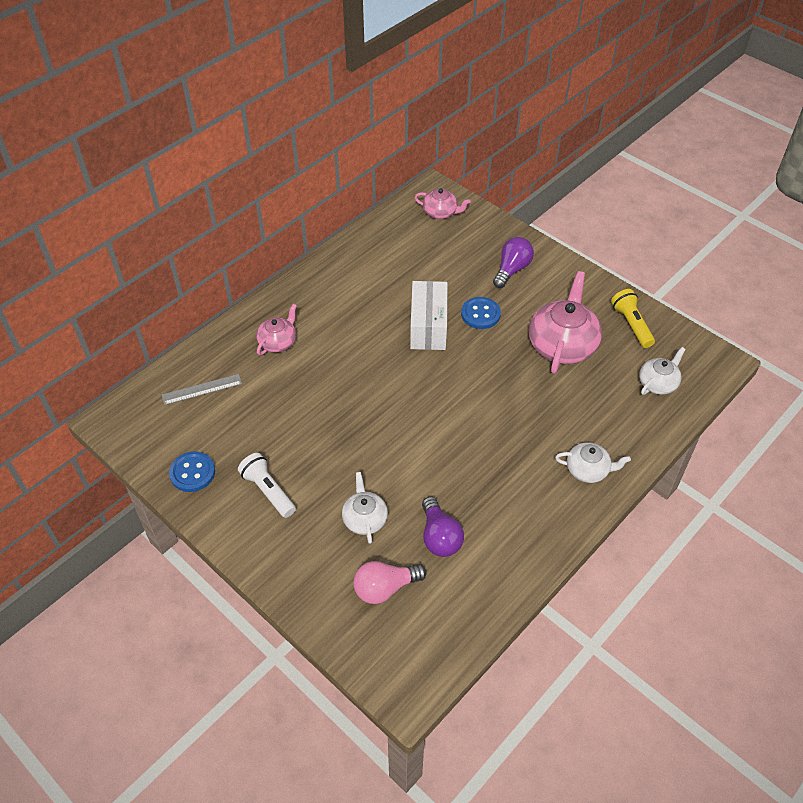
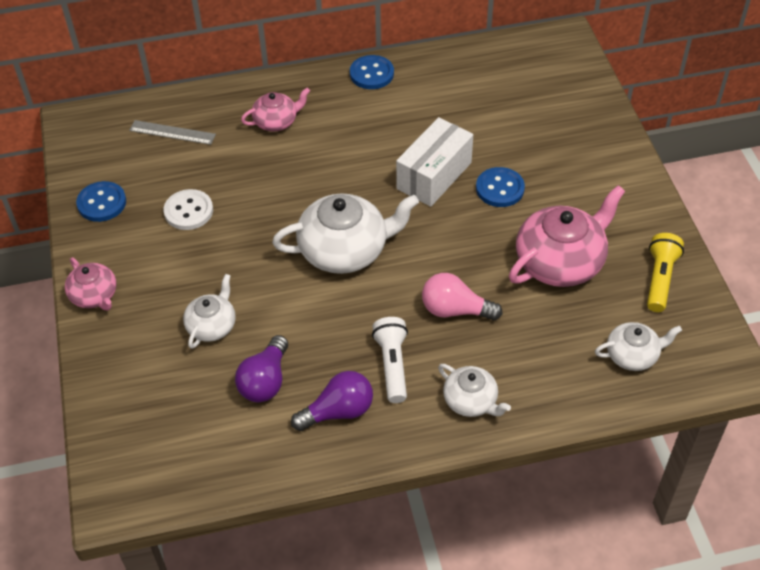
camera: 35 degrees right, 0 degrees up
(268, 491) = (150, 253): white flashlight -> white flashlight (392, 365)
(269, 443) = (188, 211): none -> white button
(319, 274) = (371, 74): none -> blue button
(385, 588) = (175, 398): pink light bulb -> pink light bulb (455, 310)
(413, 411) = (345, 250): none -> white teapot
(440, 212) = (551, 66): pink teapot -> pink teapot (94, 296)
(512, 270) = (575, 159): purple light bulb -> purple light bulb (338, 411)

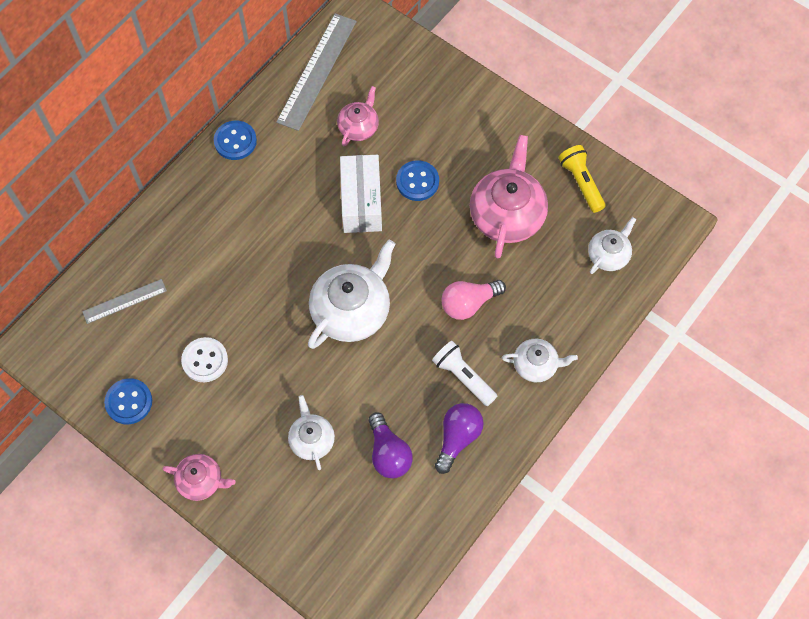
camera: 40 degrees left, 15 degrees up
(276, 121) = (199, 235): pink teapot -> pink teapot (359, 127)
(489, 62) = (317, 71): none -> grey ruler

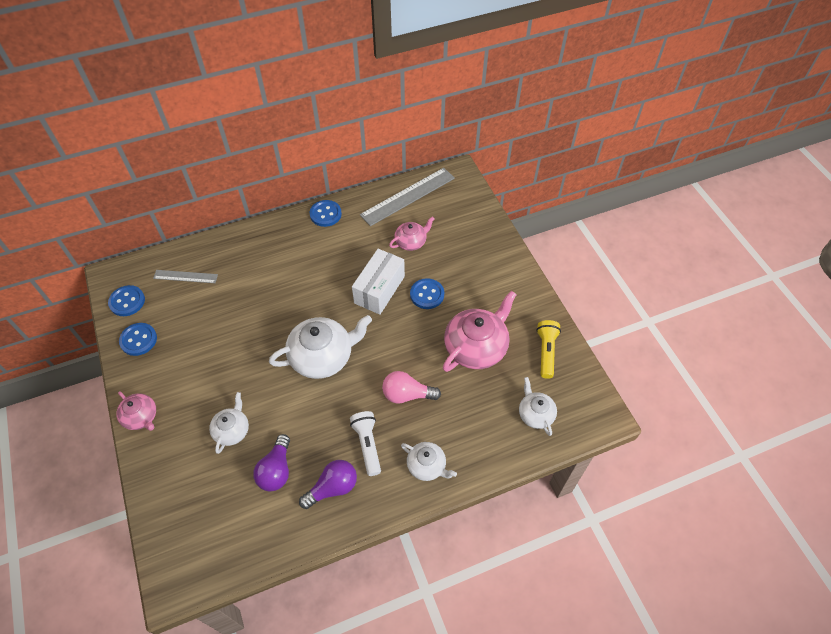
camera: 30 degrees right, 10 degrees down
(78, 366) = (127, 301): none -> blue button
(205, 360) = (204, 339): white button -> none
(608, 255) = (535, 414): white teapot -> white teapot turned 90 degrees counterclockwise

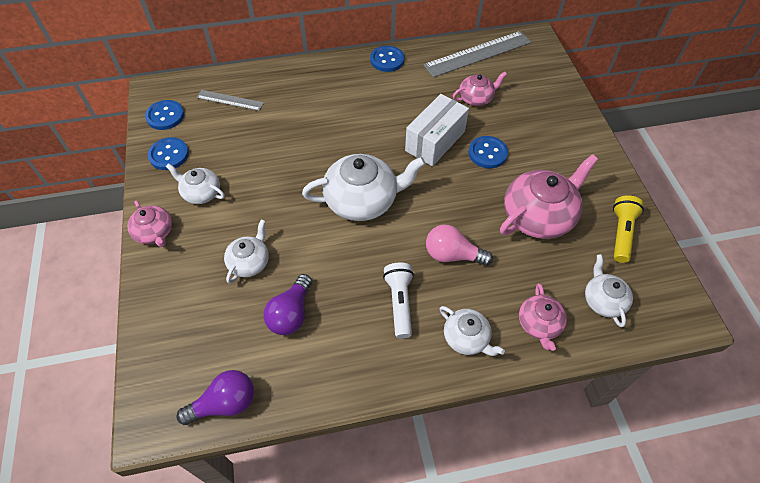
camera: 10 degrees right, 0 degrees up
(176, 372) = (201, 193): none -> white teapot
(332, 488) = (352, 344): purple light bulb -> purple light bulb (225, 403)
(485, 443) = (539, 324): none -> pink teapot

